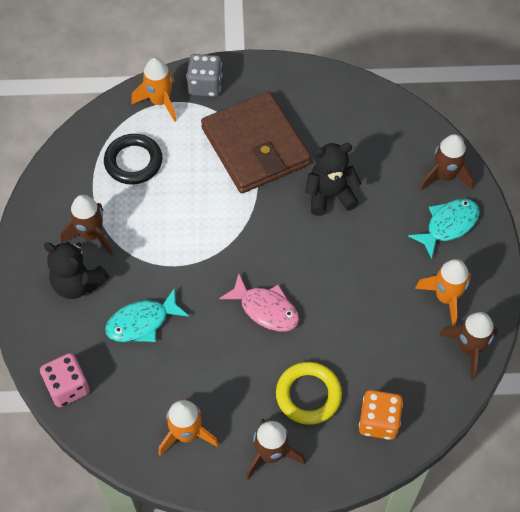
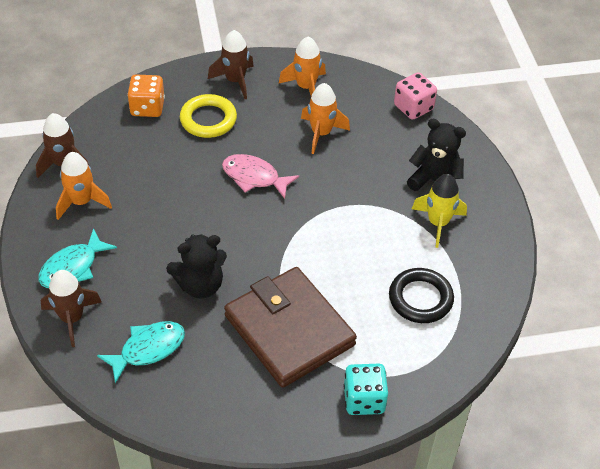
camera: 170 degrees right, 10 degrees down
(91, 235) = (438, 223): brown rocket -> yellow rocket
(142, 322) = (365, 157): turquoise fish -> turquoise fish (148, 349)
(160, 101) = (412, 372): orange rocket -> orange rocket (321, 133)
(205, 85) = (364, 399): grey dice -> turquoise dice

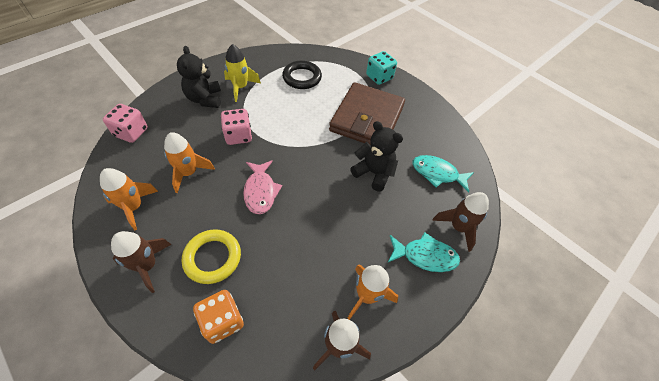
camera: 125 degrees left, 5 degrees up
(348, 189) = (238, 136): none -> pink dice

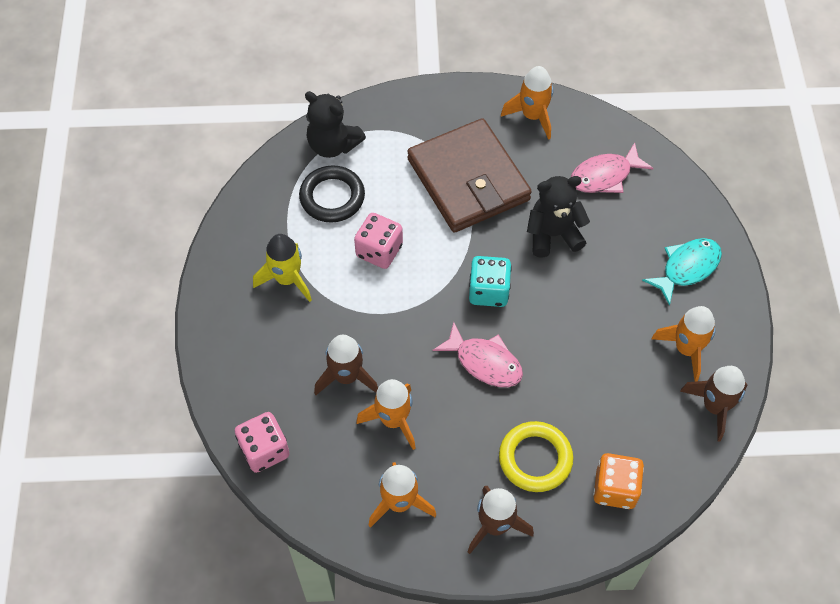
camera: 45 degrees left, 5 degrees up
(205, 99) = (273, 333): black teddy bear -> black teddy bear (333, 145)
(238, 136) = (377, 333): pink dice -> pink dice (379, 251)
(379, 77) = (410, 112): turquoise dice -> turquoise dice (488, 291)
(434, 121) = (532, 116): none -> orange rocket
(437, 173) = (604, 176): turquoise fish -> pink fish
(458, 227) = (681, 213): brown rocket -> brown rocket (346, 377)

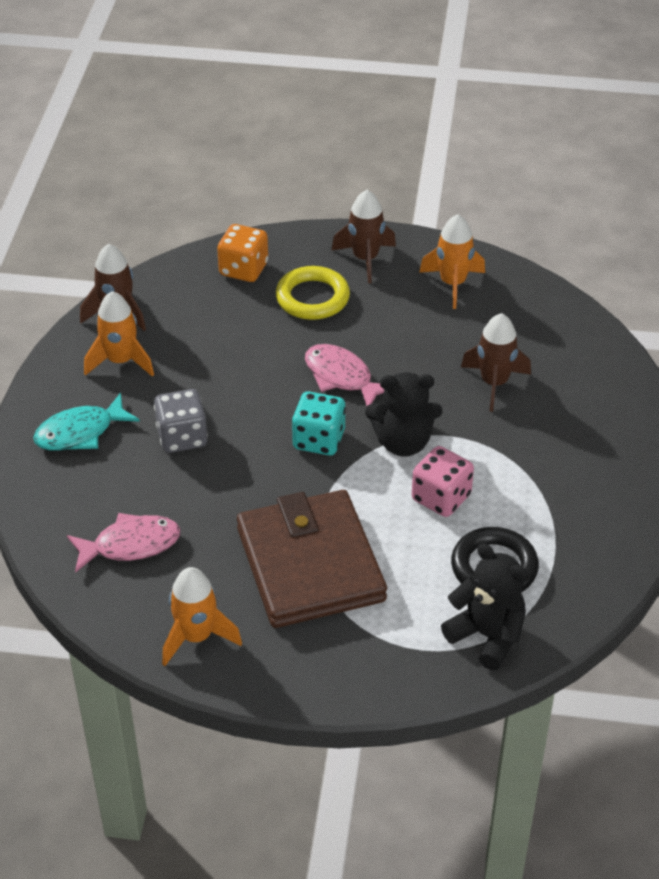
camera: 170 degrees left, 15 degrees down
(264, 450) = (584, 336): pink dice -> none
(287, 279) = (556, 482): yellow rocket -> none
(393, 420) = (449, 343): orange rocket -> none
(553, 235) = (223, 487): black teddy bear -> black teddy bear (403, 443)
(602, 276) = (182, 437): none -> grey dice

